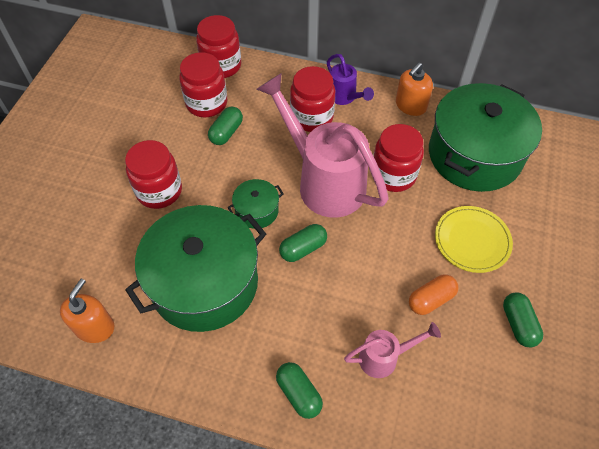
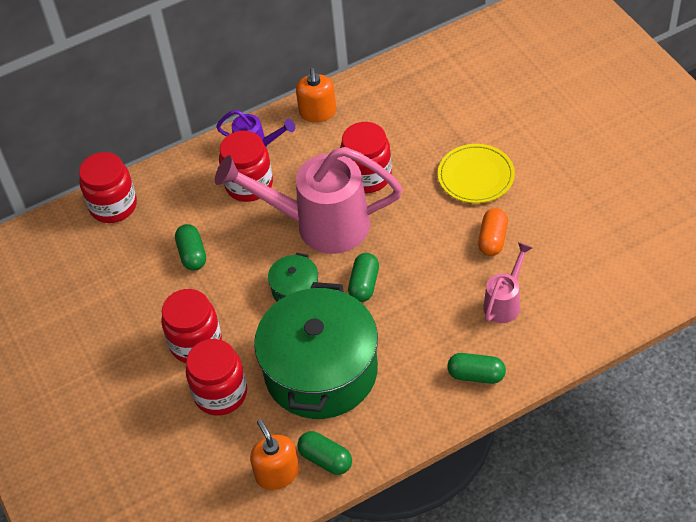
camera: 40 degrees left, 5 degrees down
(206, 103) = (143, 246): red jar -> red jar (220, 393)
(474, 155) = (409, 112): green pot -> none
(518, 324) = (564, 205): green capsule -> green capsule (325, 459)

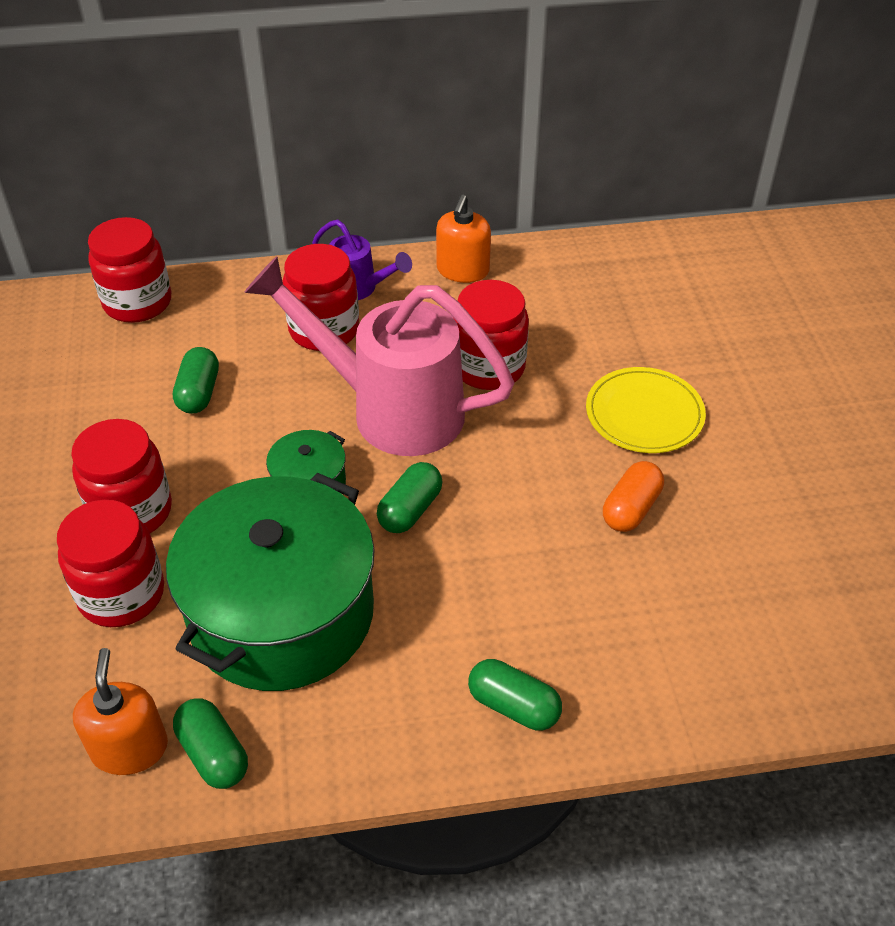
camera: 15 degrees right, 5 degrees down
(505, 302) = (610, 607): pink watering can -> none

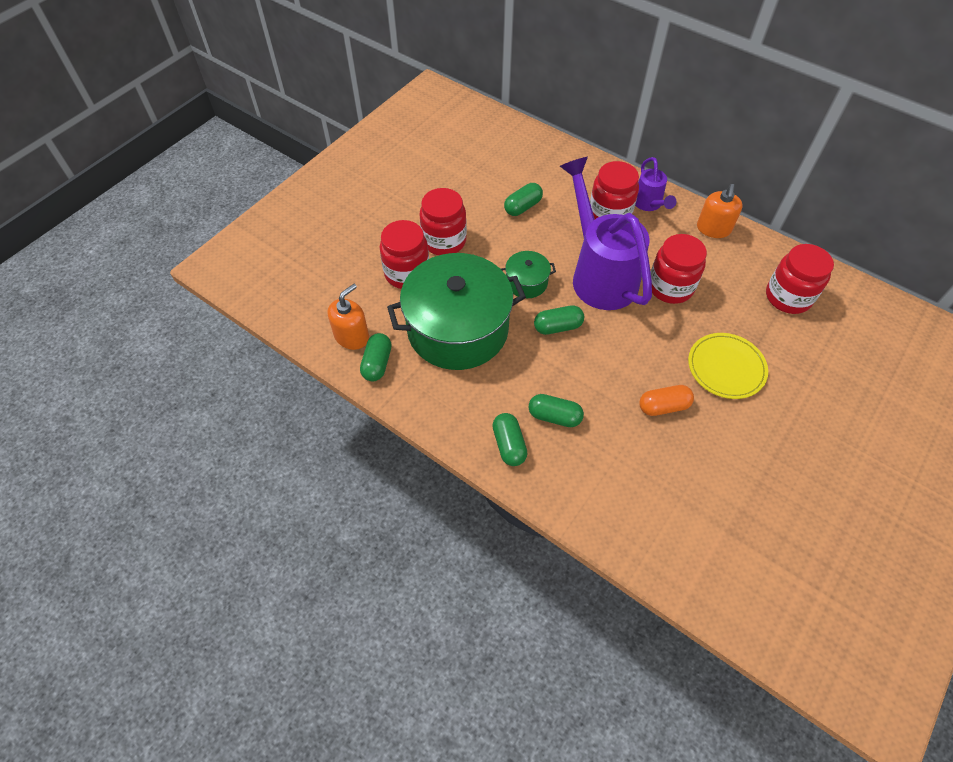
camera: 45 degrees right, 10 degrees up
(137, 302) = (539, 146): red jar -> red jar (788, 297)
(389, 409) = (599, 273): pink watering can -> purple watering can
(462, 270) = (713, 229): orange soap dispenser -> orange soap dispenser turned 45 degrees counterclockwise
(528, 622) = (554, 416): none -> green capsule

